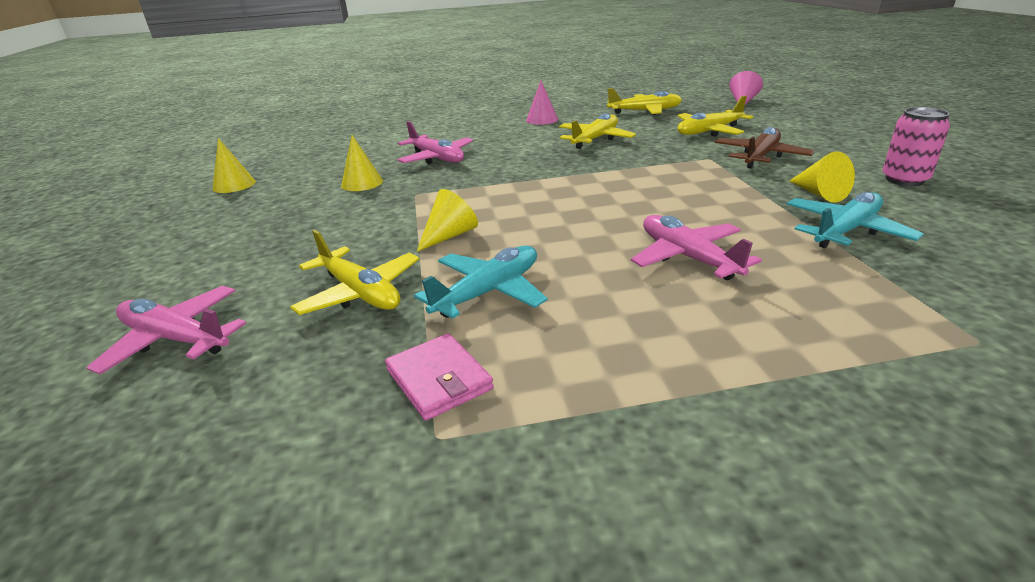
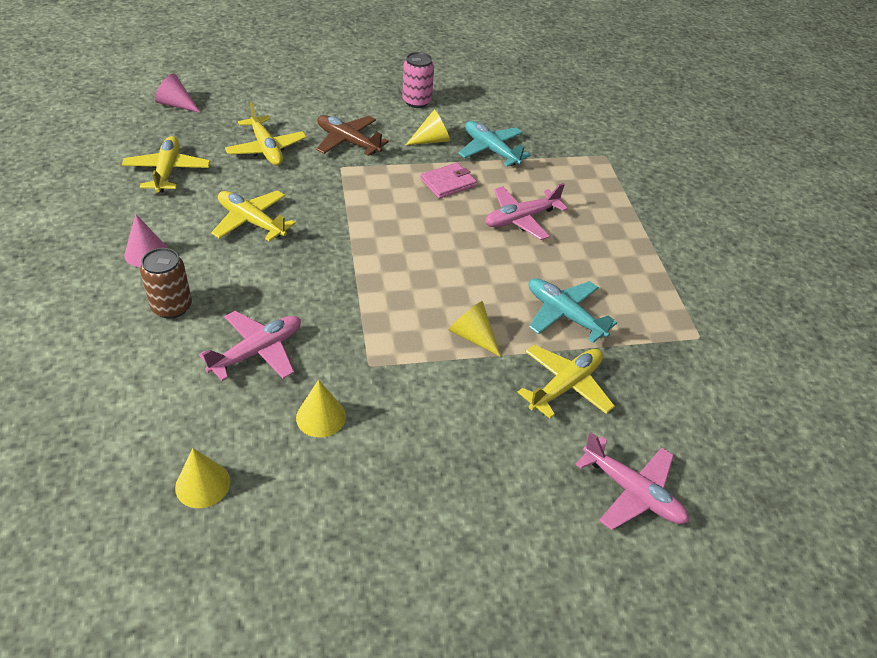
camera: 95 degrees left, 15 degrees up
(175, 339) = (633, 492): pink plane -> pink plane turned 75 degrees counterclockwise
(234, 185) = (279, 568): yellow cone -> yellow cone (202, 484)
(439, 379) = (657, 338): pink wallet -> pink wallet (448, 183)
(485, 132) = (172, 307): none -> brown can

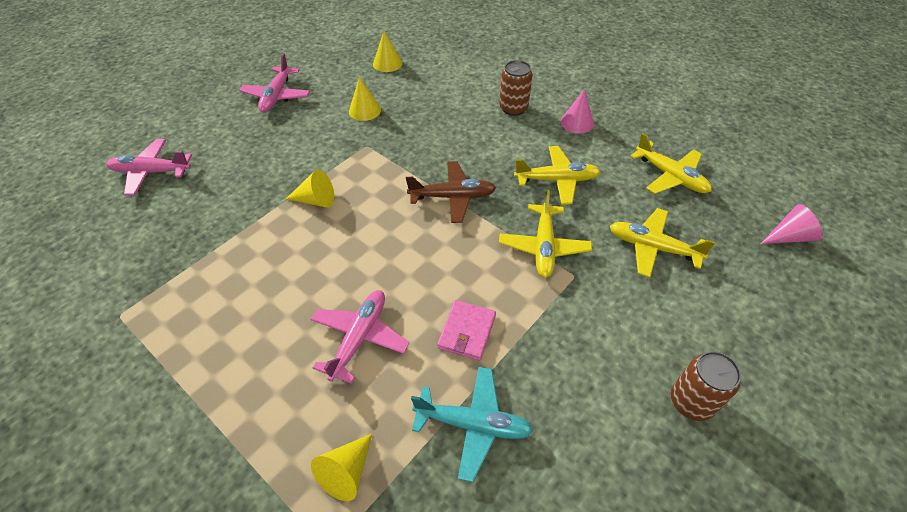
camera: 145 degrees right, 5 degrees up
(257, 351) = (436, 116): pink plane -> pink plane (277, 96)
(348, 142) = (611, 311): brown plane -> brown plane (453, 197)
(367, 97) = (691, 402): none -> brown can
(416, 101) = (640, 446): pink can -> none
(432, 140) = (546, 384): yellow cone -> yellow cone (346, 472)
(564, 314) = (255, 260): turquoise plane -> none
(565, 386) = (225, 207): yellow plane -> yellow plane (544, 247)

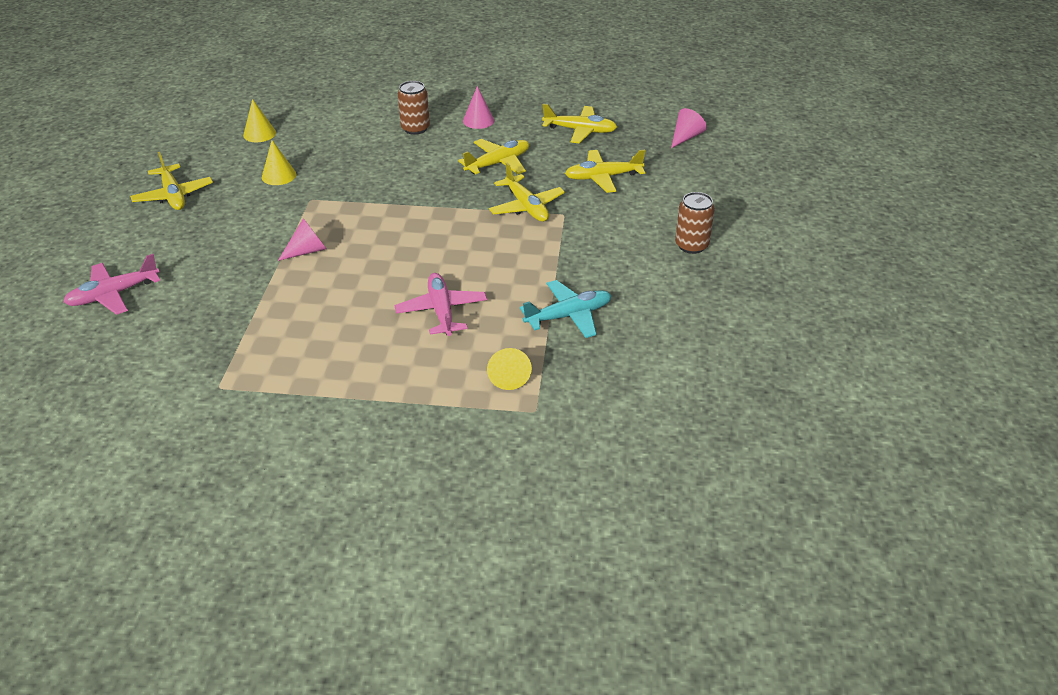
camera: 35 degrees left, 10 degrees down
(277, 96) = (173, 195): pink plane -> yellow plane
(316, 200) = (308, 251): yellow cone -> pink cone
(453, 197) = (425, 204): brown plane -> none
(467, 331) = (517, 274): pink wallet -> none

